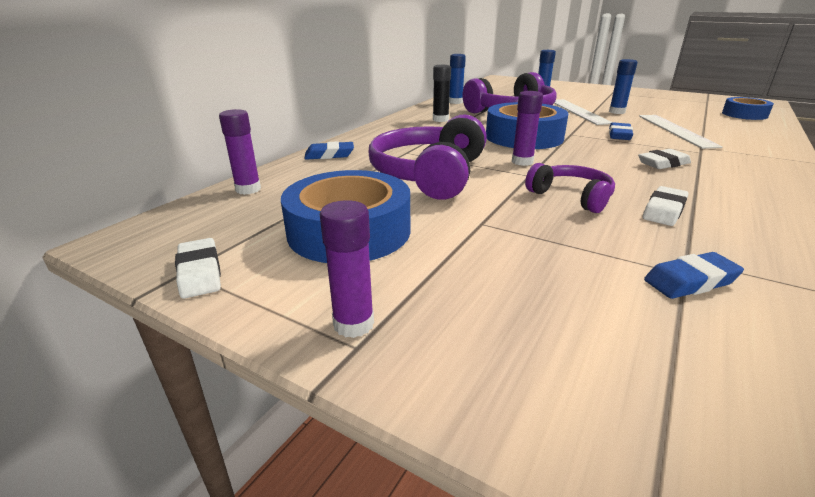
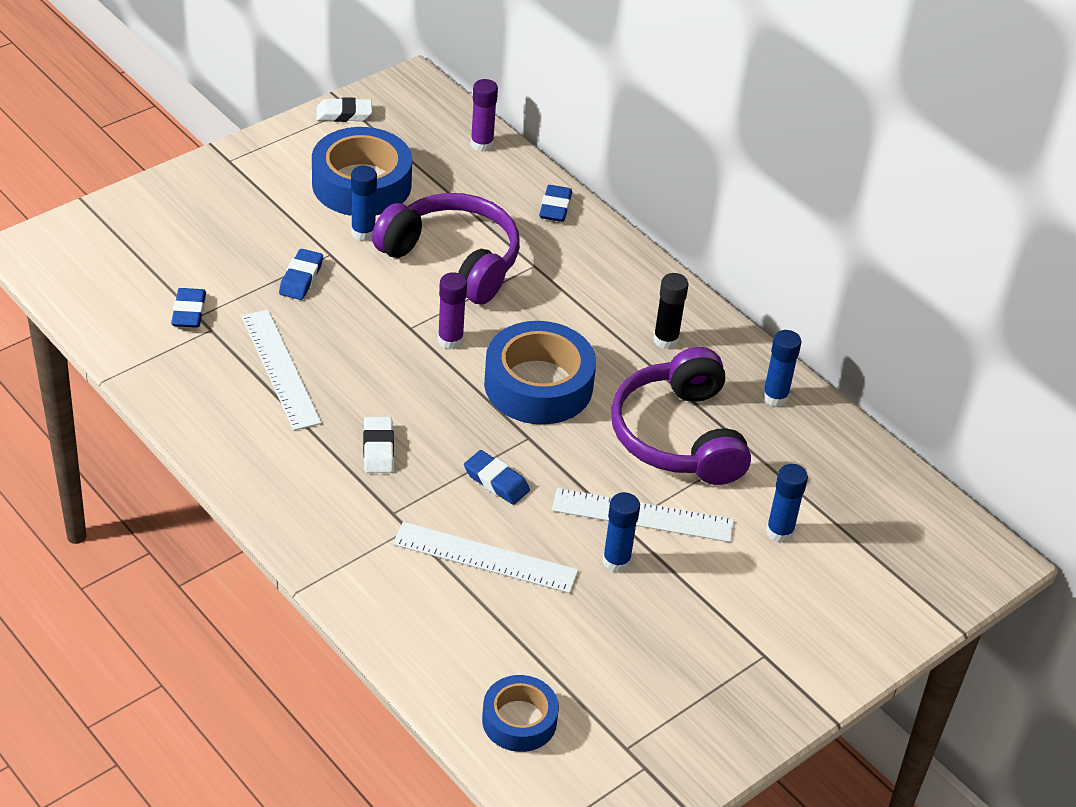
camera: 105 degrees right, 15 degrees up
(353, 324) = (248, 163): purple glue stick -> none
(431, 214) = (363, 232): none -> blue glue stick
(537, 229) = (301, 278): none -> blue eraser
(571, 197) = (343, 328): purple headphones -> none
(664, 211) = (280, 369): white eraser -> white ruler

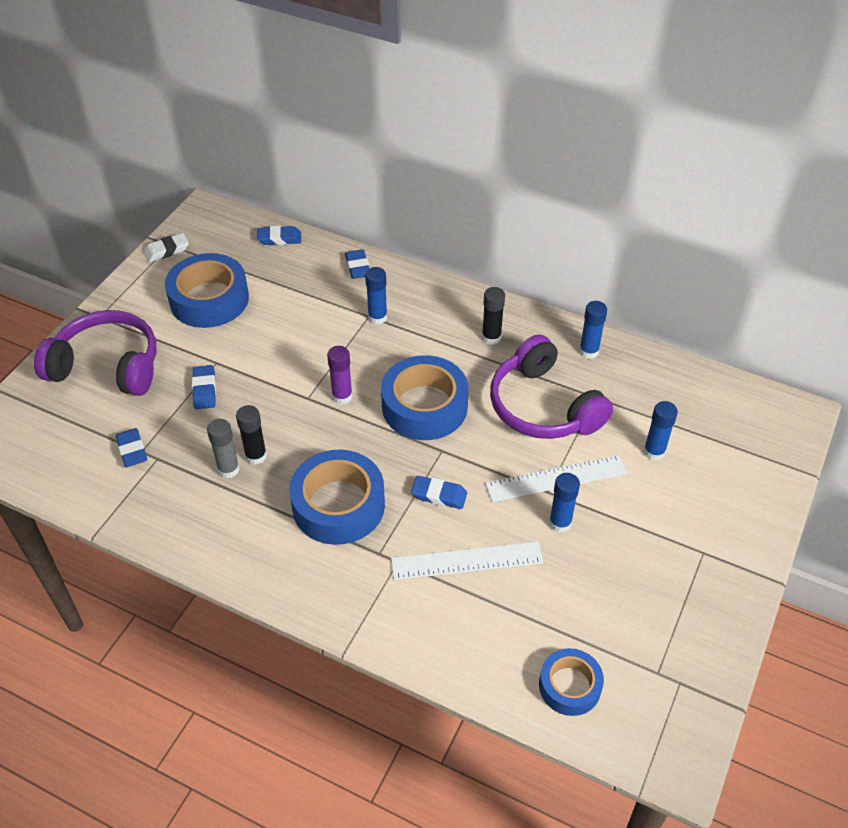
camera: 20 degrees left, 5 degrees up
(280, 369) = (228, 469): white ruler -> grey glue stick
(318, 366) = (256, 456): none -> black glue stick
(363, 232) = (231, 336): blue glue stick -> blue glue stick (377, 317)
(378, 449) = (338, 505): white eraser -> blue tape
(453, 260) = (309, 333): purple headphones -> purple headphones (107, 366)
(482, 144) = (279, 239): purple glue stick -> blue eraser

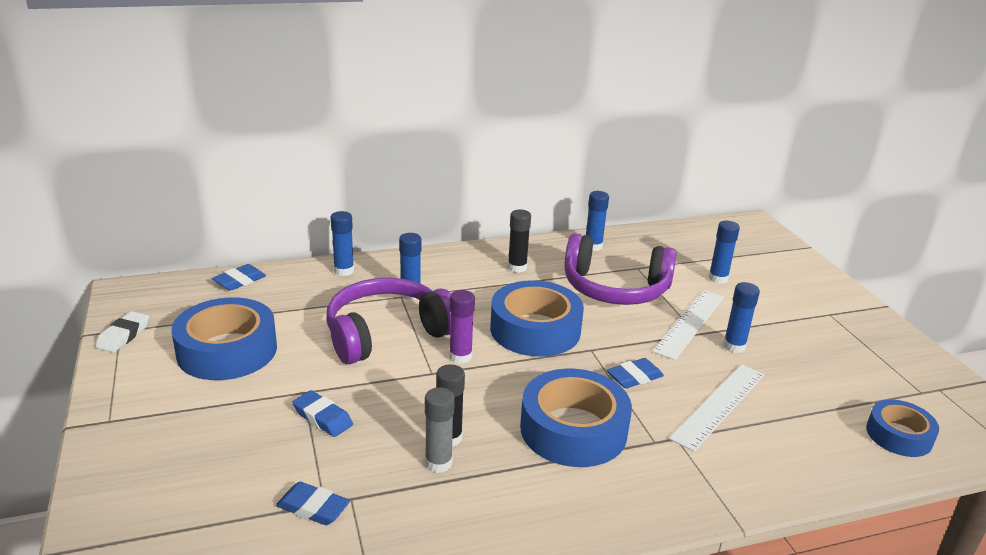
camera: 45 degrees left, 20 degrees down
(107, 366) = (179, 455): purple headphones -> purple headphones (386, 333)
(358, 267) = (344, 271): blue eraser -> blue glue stick

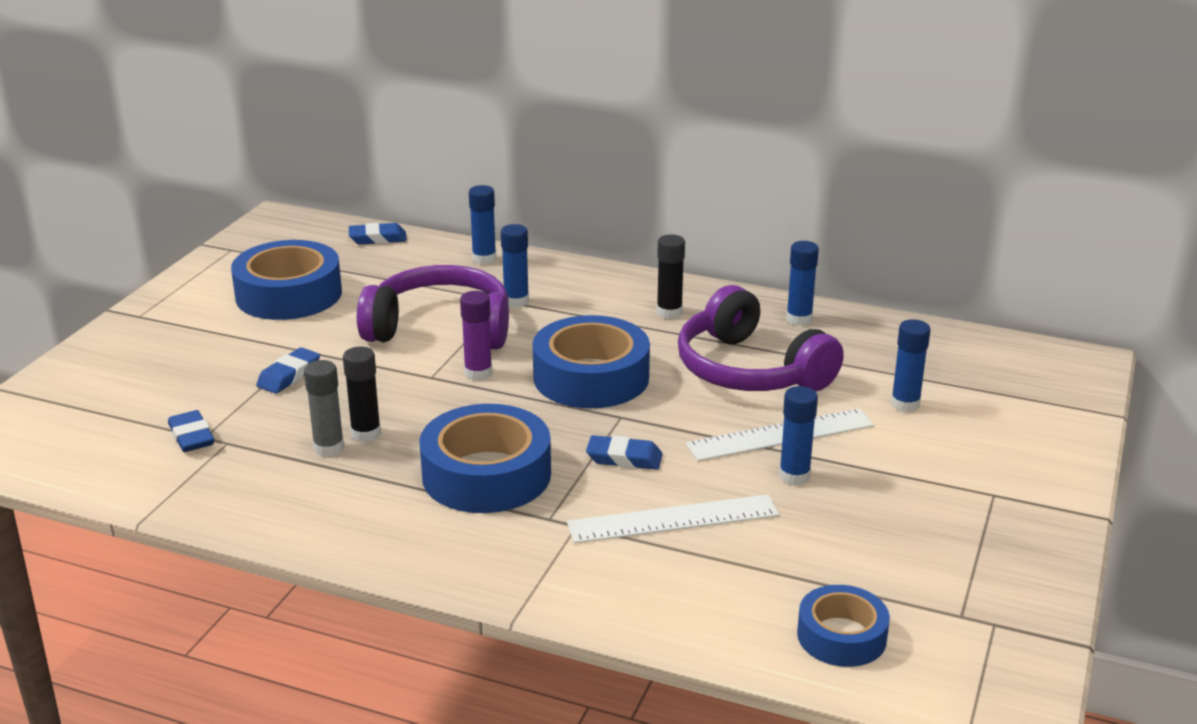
camera: 40 degrees right, 0 degrees up
(123, 335) = (228, 254): white eraser -> none
(322, 418) = (289, 376): blue eraser -> blue eraser turned 45 degrees clockwise

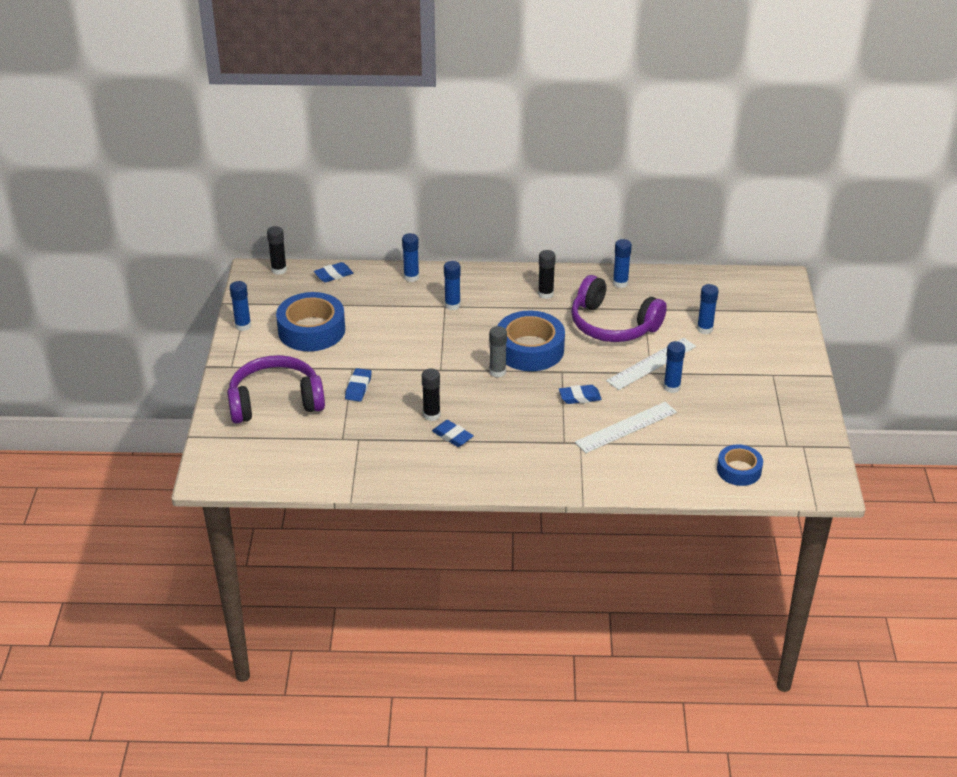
camera: 20 degrees left, 10 degrees up
(191, 437) = (335, 440): blue eraser -> blue eraser (452, 436)
(202, 273) = (243, 326): none -> blue glue stick
(310, 221) = (279, 270): none -> black glue stick
(329, 448) = (418, 429): grey glue stick -> grey glue stick (497, 372)
(440, 328) = (422, 335): purple headphones -> purple headphones (275, 401)
(478, 373) = (465, 361): purple glue stick -> none
(486, 474) = (514, 424): blue tape -> none

